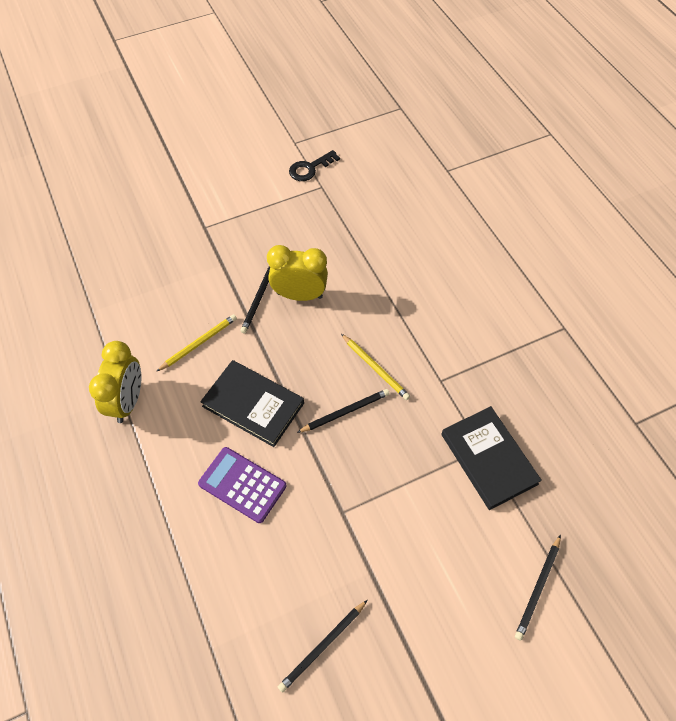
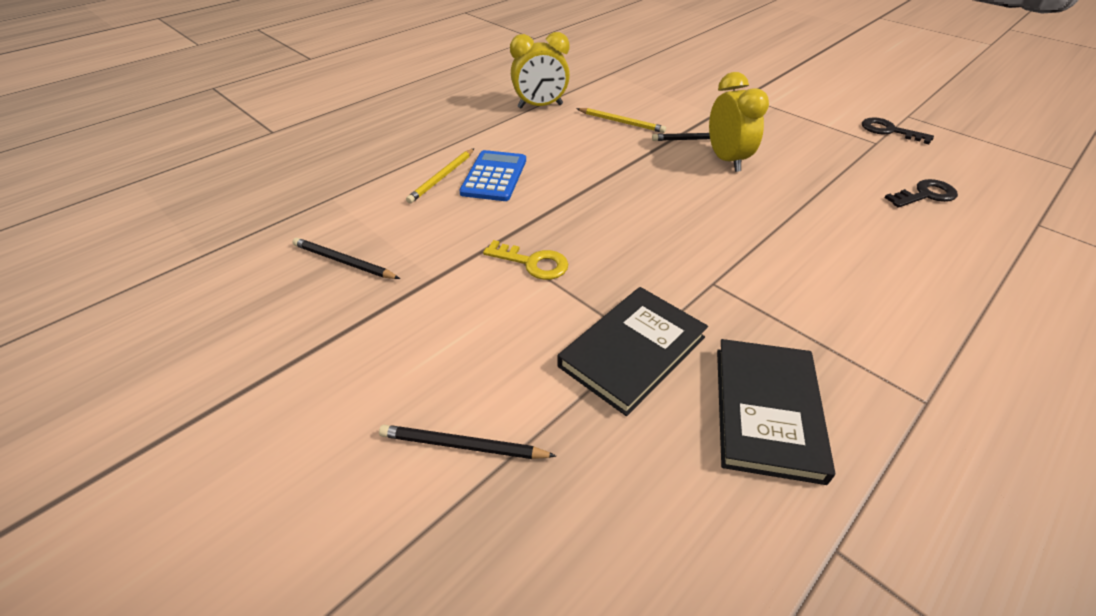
camera: 70 degrees right, 15 degrees down
(242, 485) = (494, 176): purple calculator -> blue calculator
(253, 405) = (580, 163): black book -> black book (766, 411)
(345, 412) = (613, 218): black pencil -> none
(375, 368) = (685, 227): yellow pencil -> yellow pencil (442, 177)
(378, 491) = (532, 263): none -> yellow key
(396, 204) = (925, 195): none -> black key

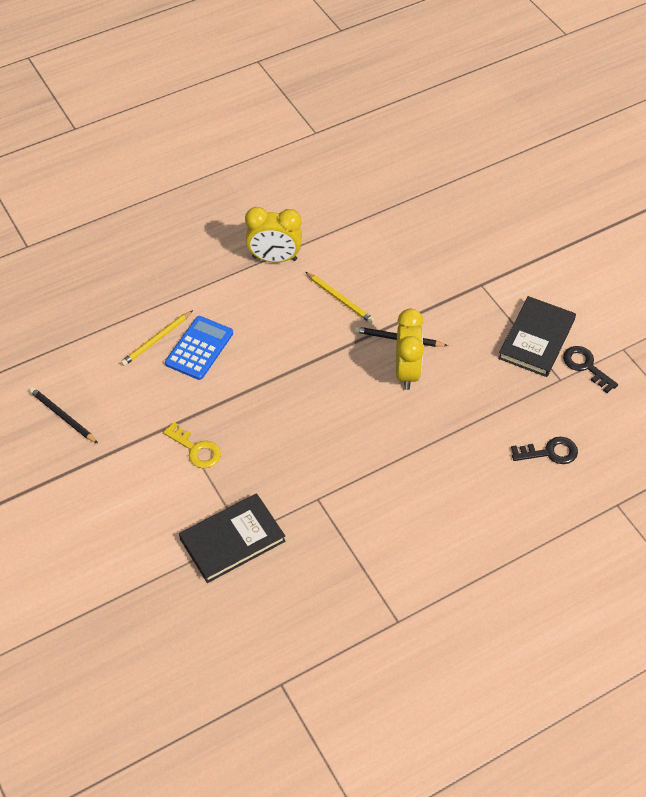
camera: 15 degrees right, 10 degrees up
(462, 446) = (105, 577): black pencil -> none
(766, 411) = (293, 601): black book -> black book (536, 339)

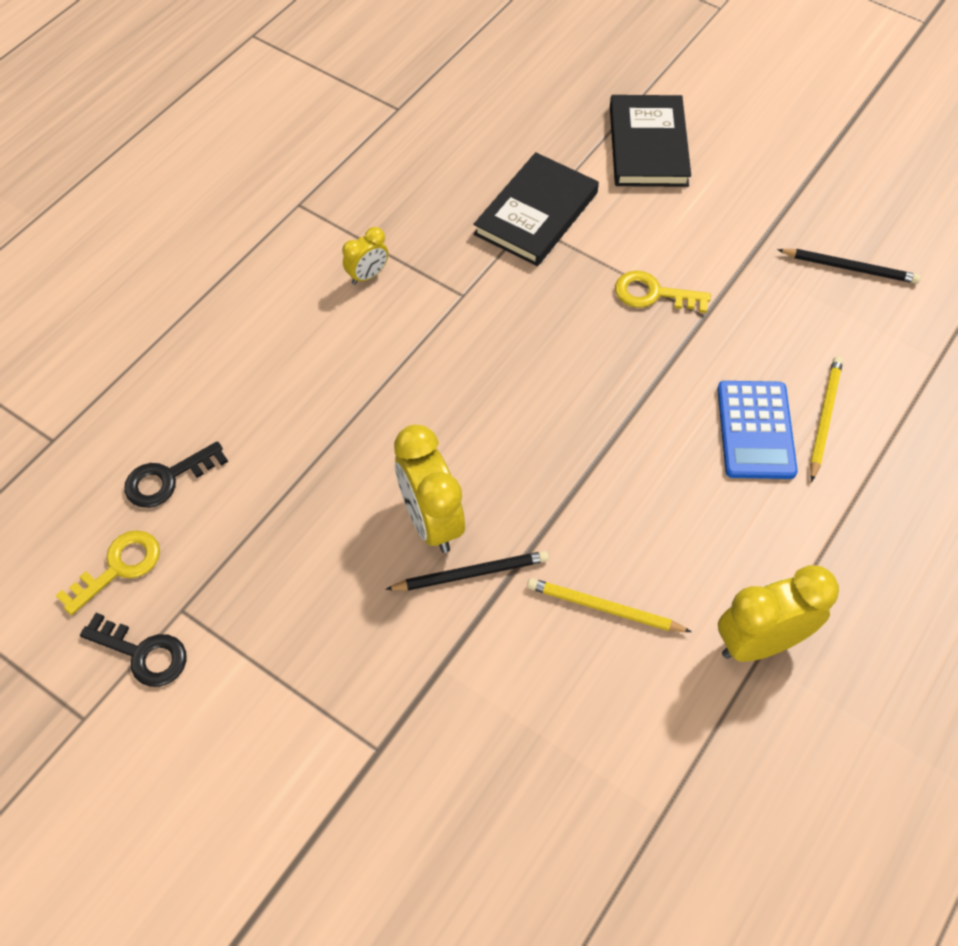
camera: 155 degrees right, 5 degrees up
(373, 539) = (367, 275): none -> yellow clock
(536, 339) = (242, 673): black book -> black book (648, 145)
(590, 413) = (118, 568): none -> yellow key

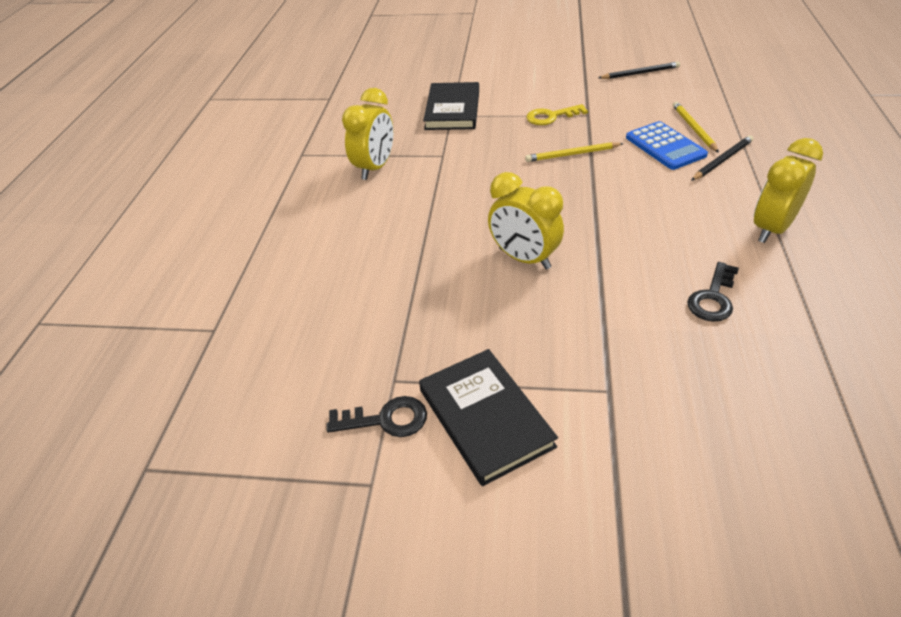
camera: 25 degrees left, 15 degrees down
(118, 568) = (324, 378): yellow key -> none
(168, 478) = (322, 313): black key -> black key (713, 298)
(367, 275) = (375, 168): yellow clock -> yellow clock, size x1.87
(471, 573) = (574, 272): black pencil -> black pencil (722, 160)
(604, 608) = (670, 253): yellow pencil -> yellow pencil (572, 154)
(648, 145) = (488, 66): black book -> black book (485, 418)

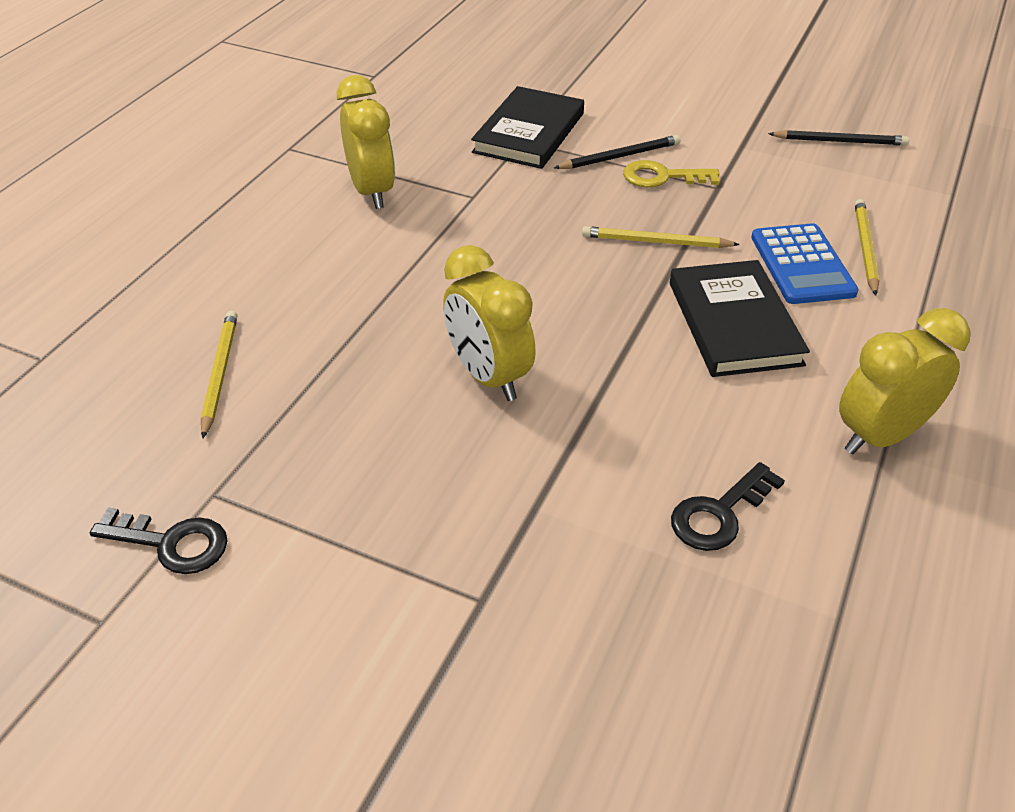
camera: 15 degrees right, 0 degrees up
(347, 305) = (219, 373): none -> yellow pencil
(375, 168) = (372, 192): yellow clock -> yellow clock turned 60 degrees counterclockwise
(485, 418) = (295, 583): black book -> black book (734, 323)
(722, 160) = (876, 309): black pencil -> black pencil (620, 156)

